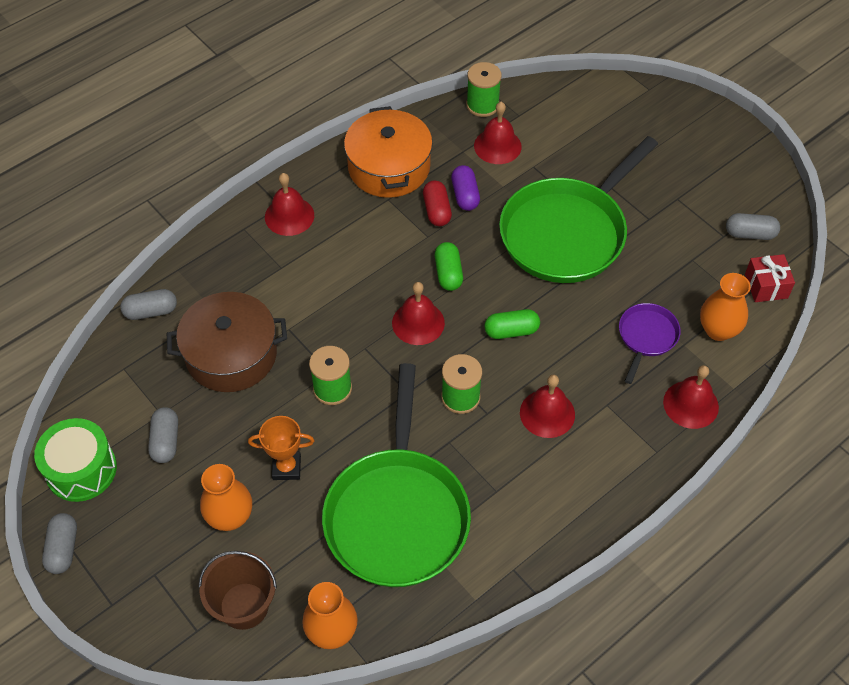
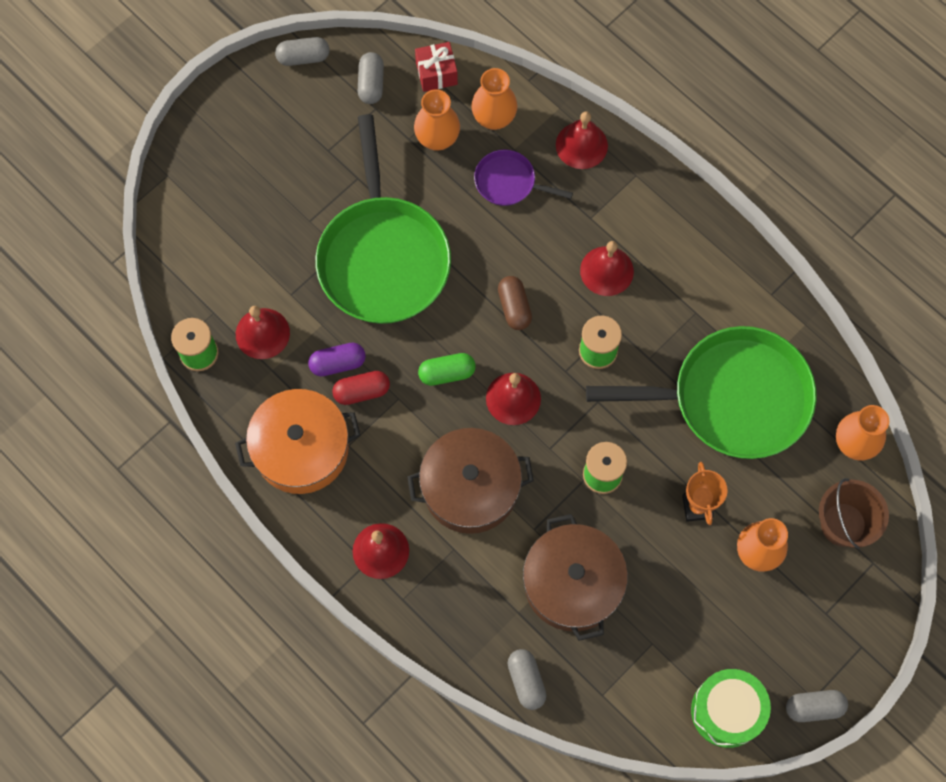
camera: 95 degrees left, 15 degrees up
(165, 441) = (683, 632): grey capsule -> grey capsule (303, 57)
(335, 283) = (470, 488): none -> brown pot
(511, 331) = (514, 307): green capsule -> brown capsule
(567, 232) = (382, 257): green pan -> green pan turned 45 degrees clockwise
(693, 282) = (437, 139): none -> orange vase

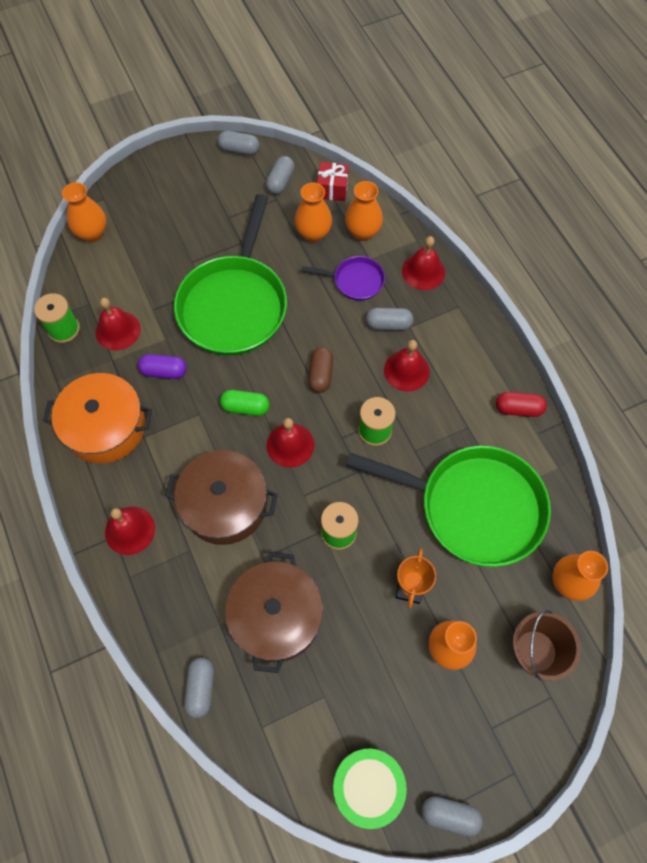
camera: 20 degrees right, 5 degrees down
(175, 224) = (92, 233): none -> orange vase
(362, 392) = (172, 399): red capsule -> red capsule (518, 409)
(509, 182) = (355, 281): purple pan -> purple pan turned 150 degrees clockwise
(566, 223) = (388, 324): none -> grey capsule

